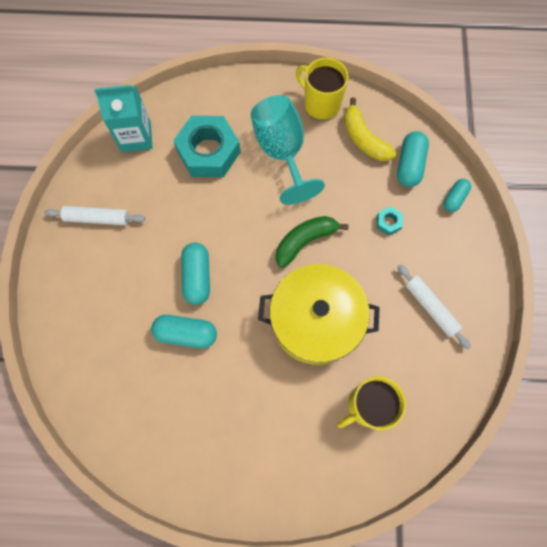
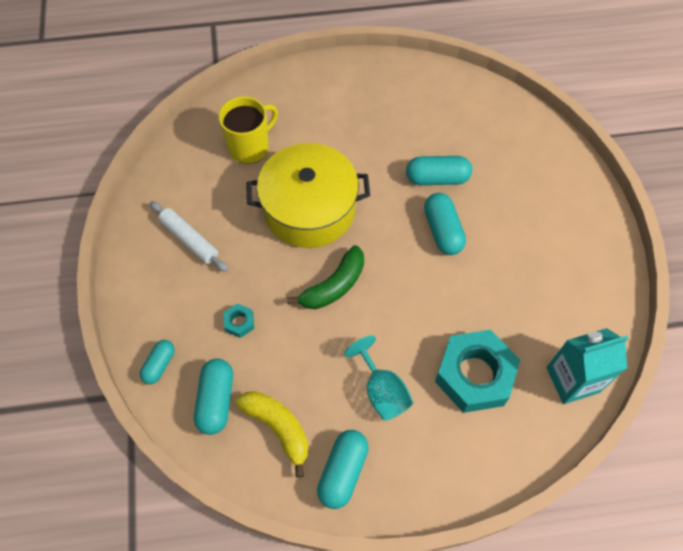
camera: 170 degrees right, 10 degrees down
(97, 218) = (574, 273): white rolling pin -> none
(282, 152) = (382, 391): turquoise goblet -> turquoise goblet, size x0.63
(321, 104) = (343, 472): yellow mug -> turquoise capsule

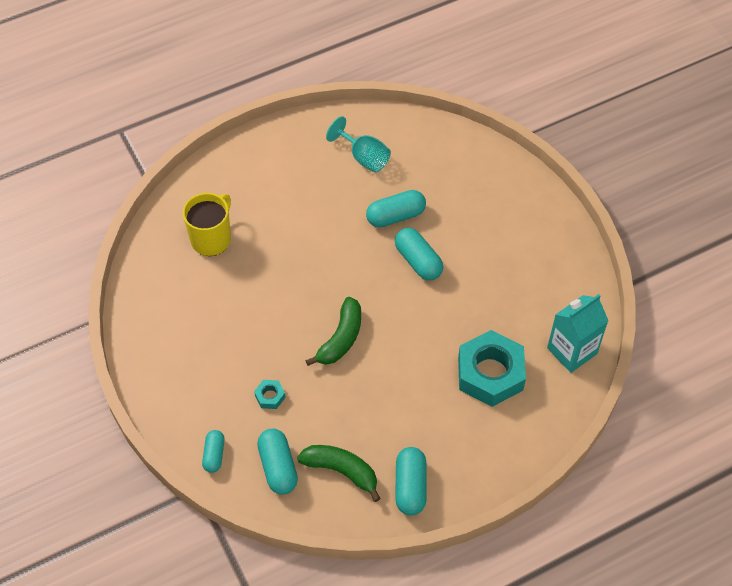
camera: 20 degrees left, 5 degrees down
(189, 239) = (192, 340): white rolling pin -> none
(278, 428) = (341, 471): yellow banana -> green banana
(309, 209) = (291, 279): yellow pot -> none
(382, 391) = (418, 412): turquoise goblet -> turquoise goblet (364, 157)

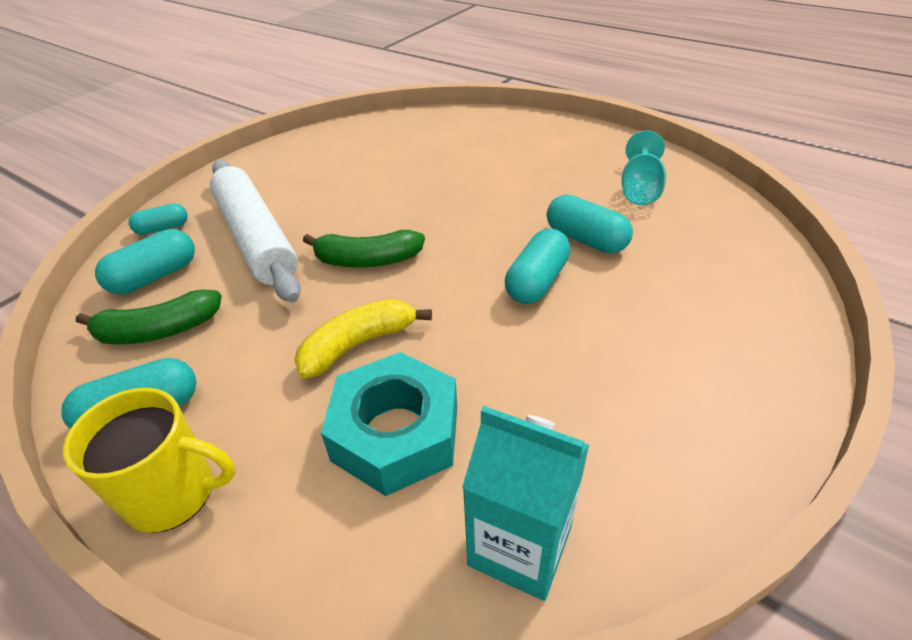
camera: 65 degrees right, 15 degrees down
(211, 239) = (435, 143): yellow mug -> yellow mug (173, 493)
(270, 396) = (256, 238): turquoise nut -> white rolling pin
(341, 471) = (158, 331): green banana -> green banana turned 75 degrees clockwise
(417, 369) = (358, 344): none -> yellow banana

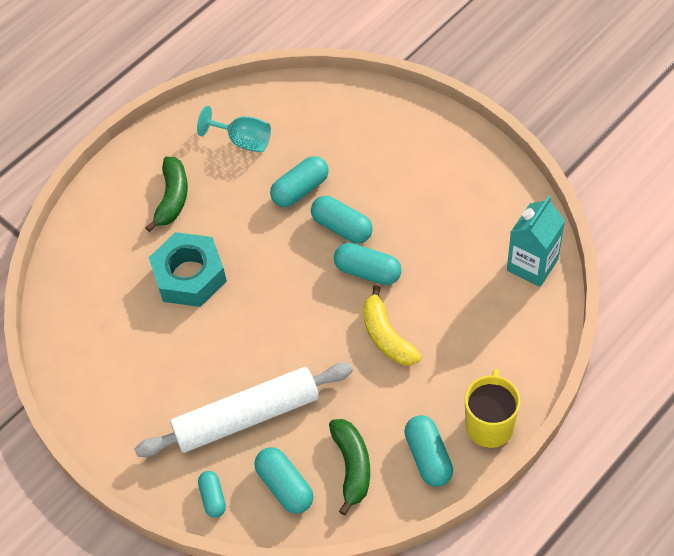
camera: 80 degrees left, 15 degrees up
(367, 260) = (295, 332): green banana -> green banana (172, 198)
(396, 433) = (461, 315): turquoise nut -> turquoise nut (189, 276)
(467, 314) = (368, 271): none -> turquoise capsule

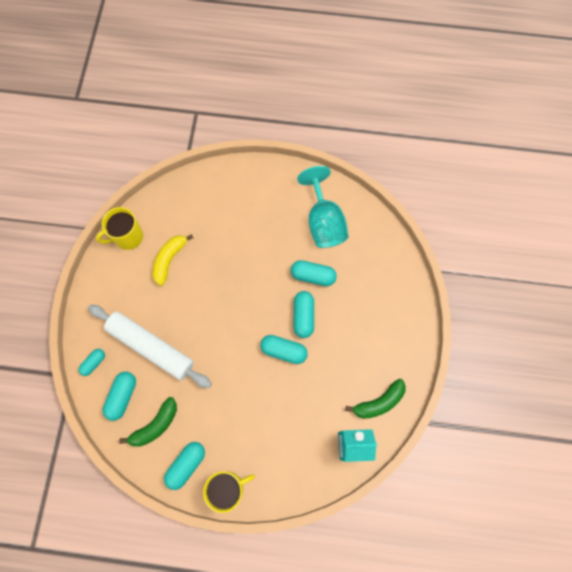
camera: 50 degrees right, 15 degrees up
(75, 365) = (128, 237): none -> yellow mug
(172, 198) = (260, 212): green banana -> green banana (379, 402)
(189, 276) = (217, 256): turquoise nut -> none
(243, 141) = (324, 222): turquoise goblet -> turquoise goblet, size x1.59
(368, 271) = (283, 351): turquoise capsule -> turquoise capsule turned 60 degrees counterclockwise
(386, 336) = (248, 390): yellow banana -> yellow banana (169, 260)

